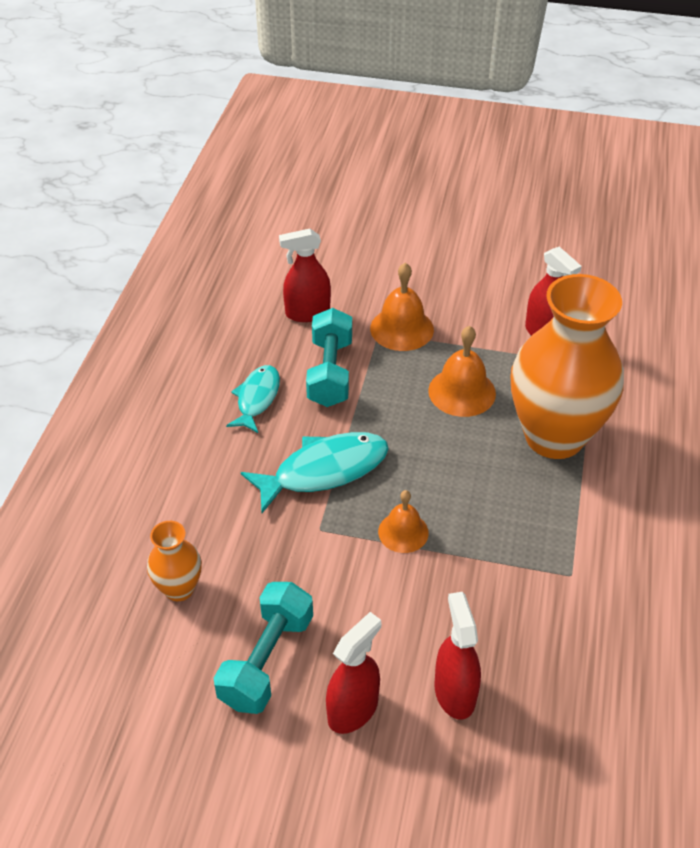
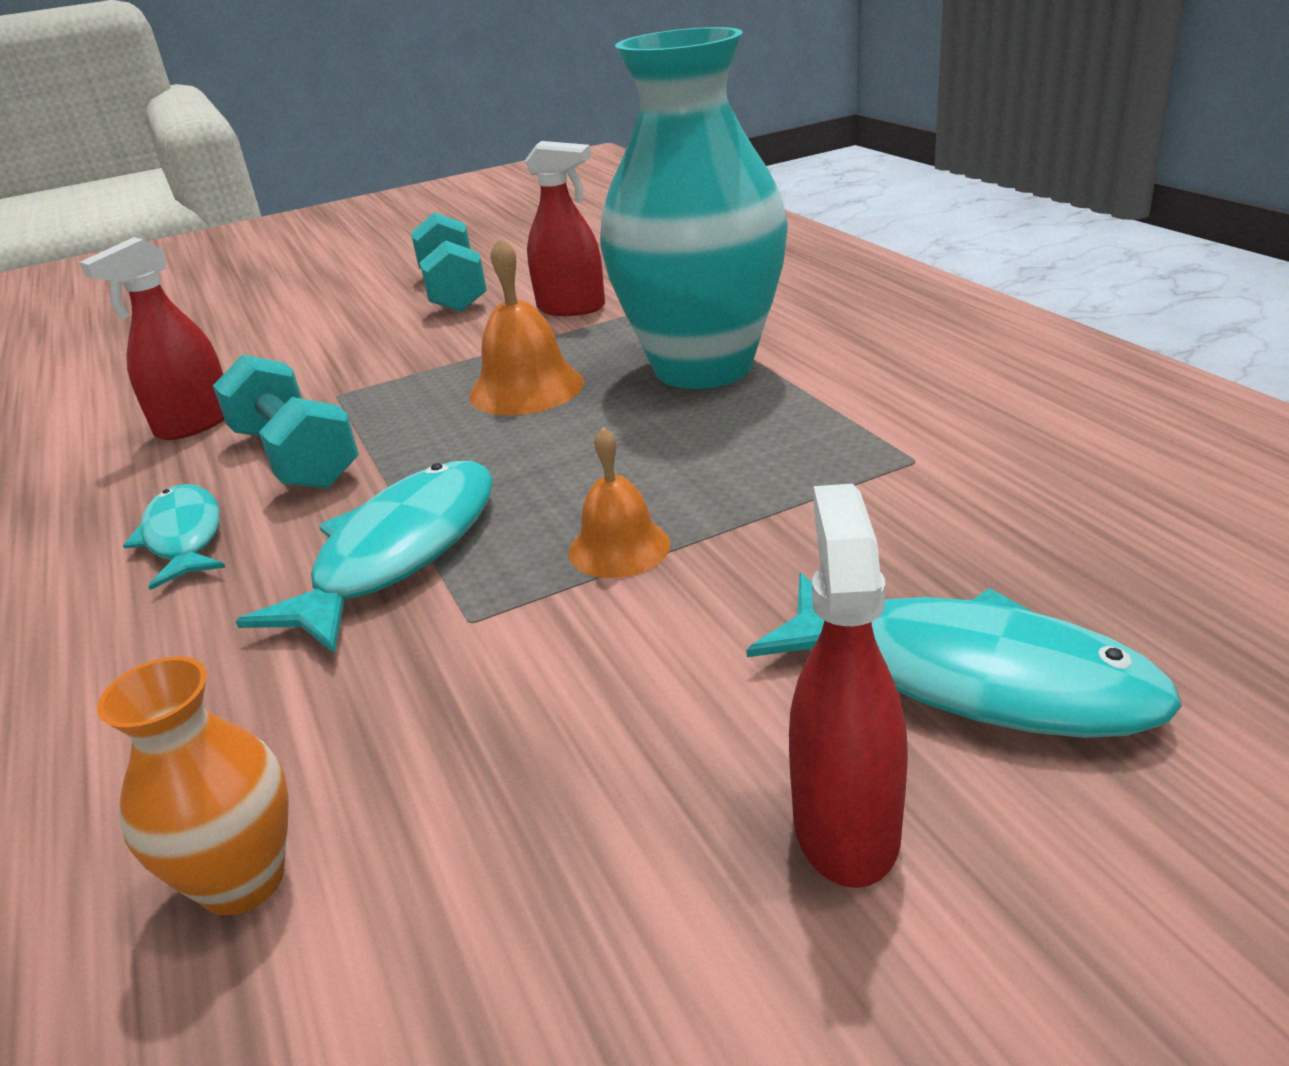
camera: 35 degrees left, 15 degrees down
(267, 660) = (577, 870): turquoise dumbbell -> turquoise dumbbell (454, 291)
(402, 328) = (368, 378): orange bell -> none
(454, 692) = (971, 678): red spray bottle -> turquoise fish
(554, 436) = (703, 368): orange vase -> turquoise vase

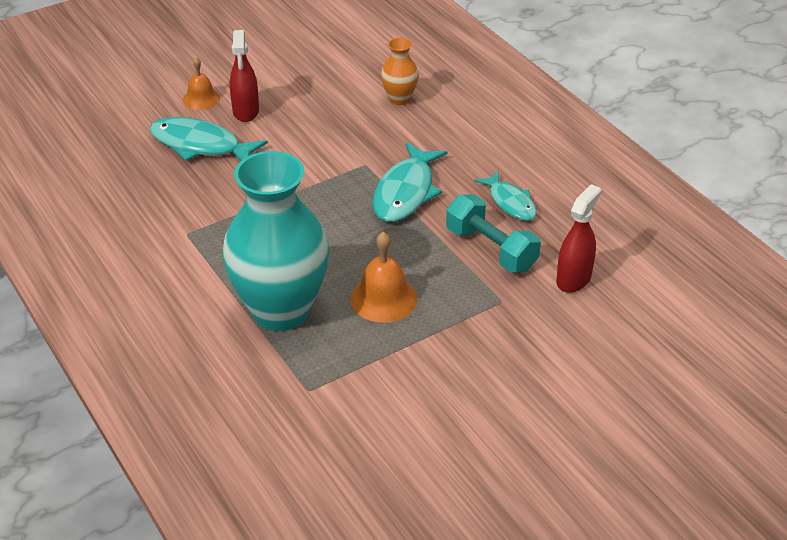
camera: 170 degrees right, 10 degrees up
(454, 291) = (483, 432): turquoise dumbbell -> none
(571, 308) = (377, 392): red spray bottle -> none
(619, 548) = (315, 192): orange bell -> orange bell (201, 98)

